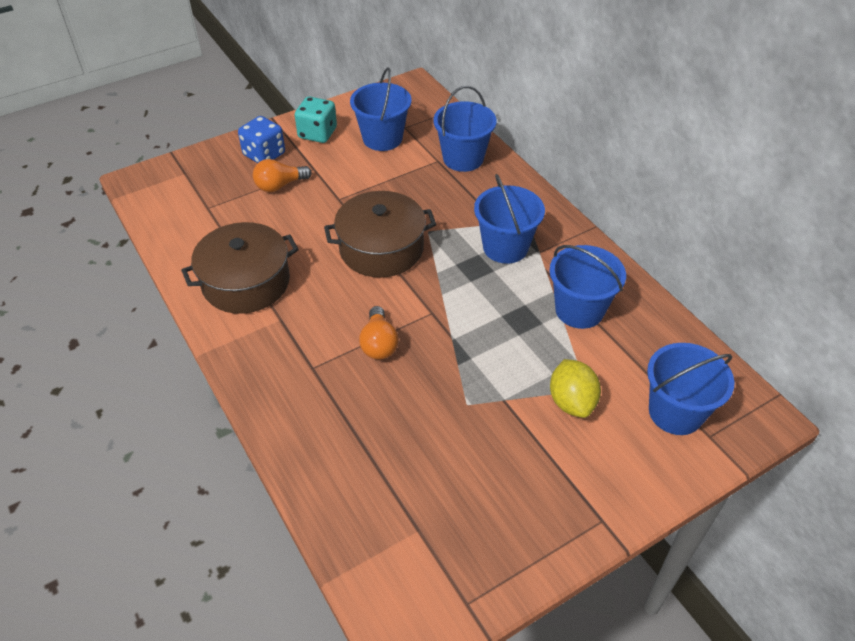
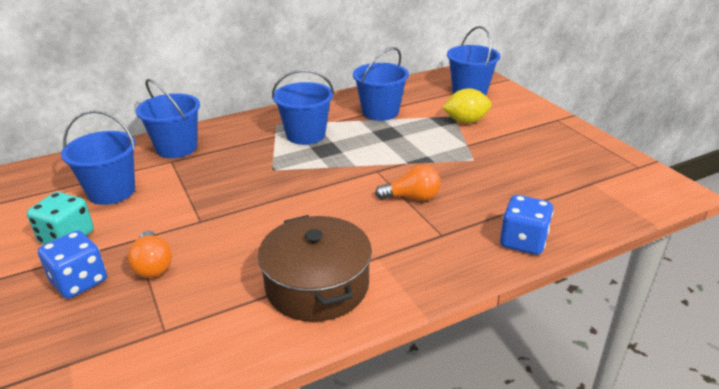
camera: 85 degrees left, 15 degrees down
(297, 436) = (523, 241): none -> blue dice
(381, 248) = (288, 194): brown pot -> none

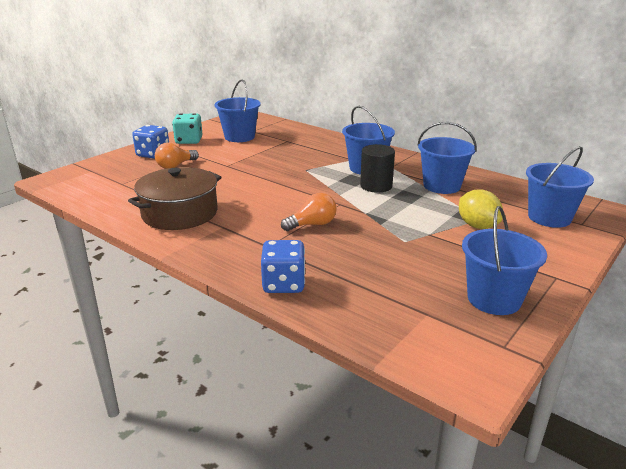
camera: 65 degrees right, 5 degrees down
(177, 148) = (304, 137): blue bucket -> blue bucket (494, 299)
(352, 141) = (376, 186): none -> black cylinder
(412, 197) = (312, 224): orange light bulb -> orange light bulb turned 90 degrees counterclockwise

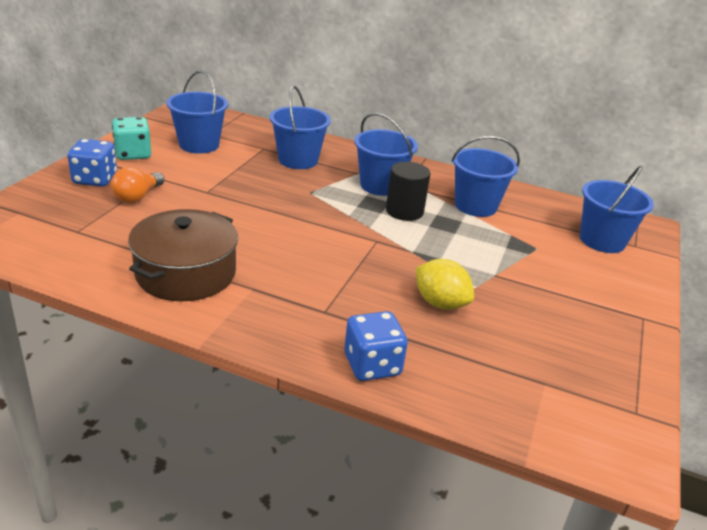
camera: 20 degrees left, 5 degrees up
(312, 224) = (360, 274): orange light bulb -> none
(477, 226) = (538, 258): yellow lemon -> yellow lemon (440, 303)
(494, 299) = (599, 354): blue bucket -> blue bucket (298, 160)

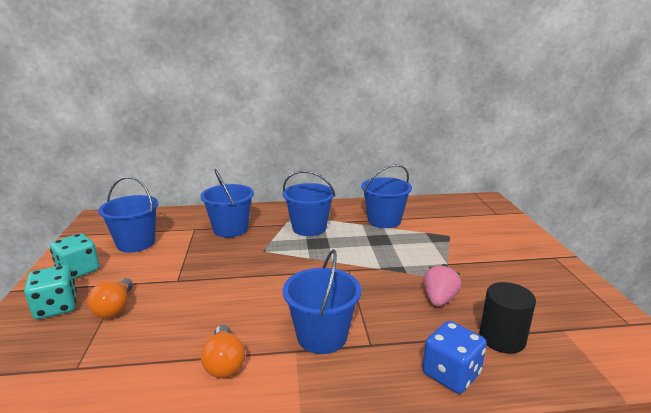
camera: 25 degrees left, 10 degrees down
(95, 179) = (56, 307): blue dice -> turquoise dice
(186, 273) = (224, 363): brown pot -> orange light bulb
(404, 211) = (344, 241): black cylinder -> black cylinder (502, 338)
(440, 303) = (439, 299): yellow lemon -> pink strawberry
(602, 240) = (477, 217): blue bucket -> blue bucket (322, 336)

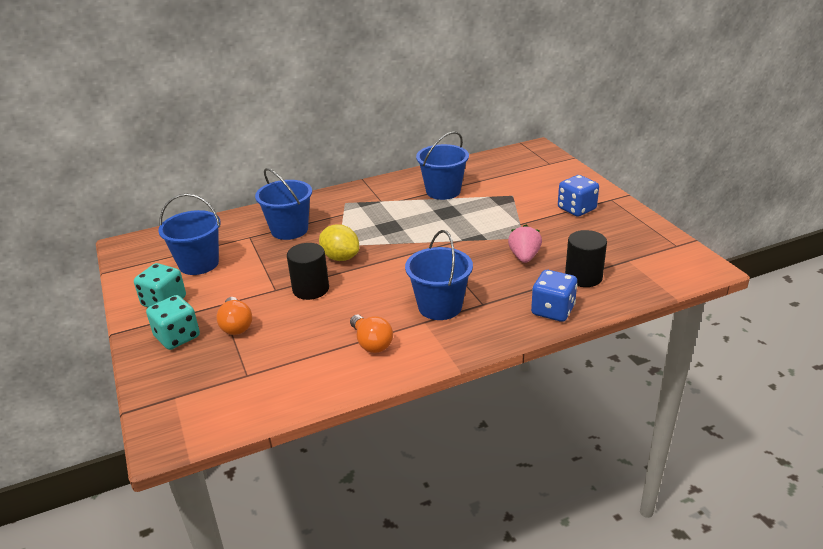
camera: 15 degrees left, 10 degrees up
(208, 287) = (311, 289): none -> black cylinder
(256, 262) = (340, 257): none -> yellow lemon
(309, 228) = (371, 213): blue bucket -> none
(513, 260) = (576, 209): none -> blue dice

